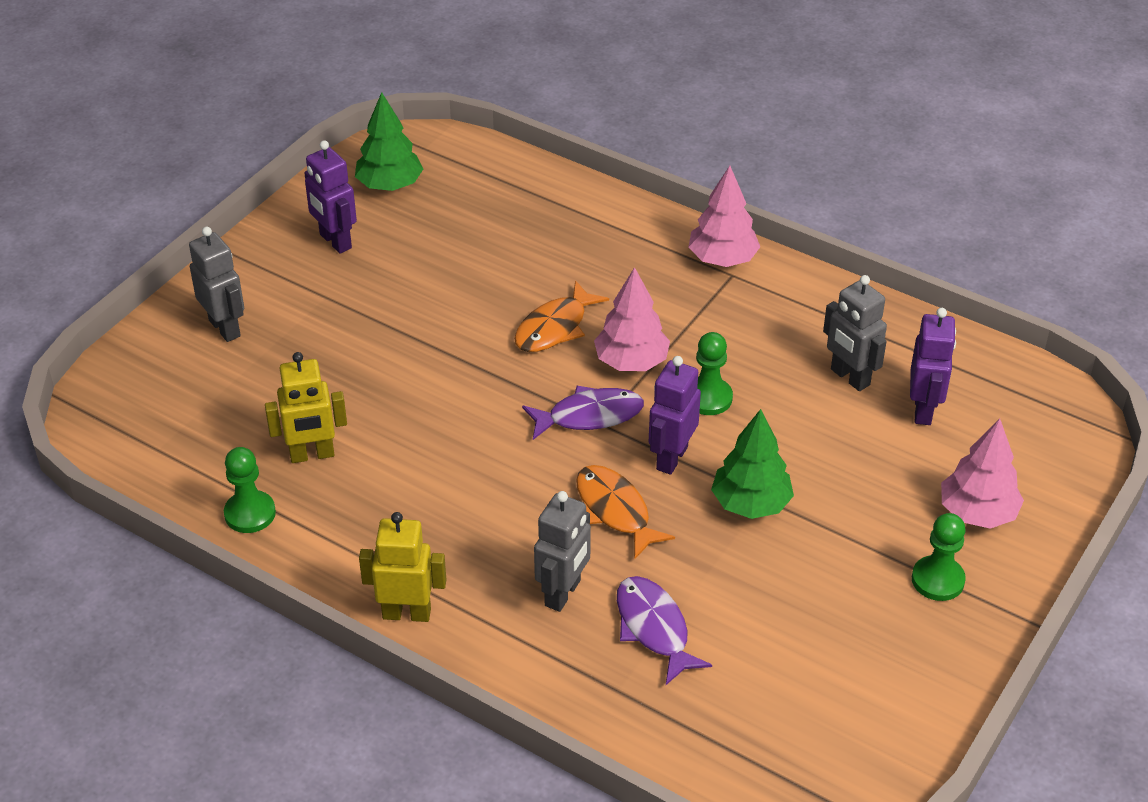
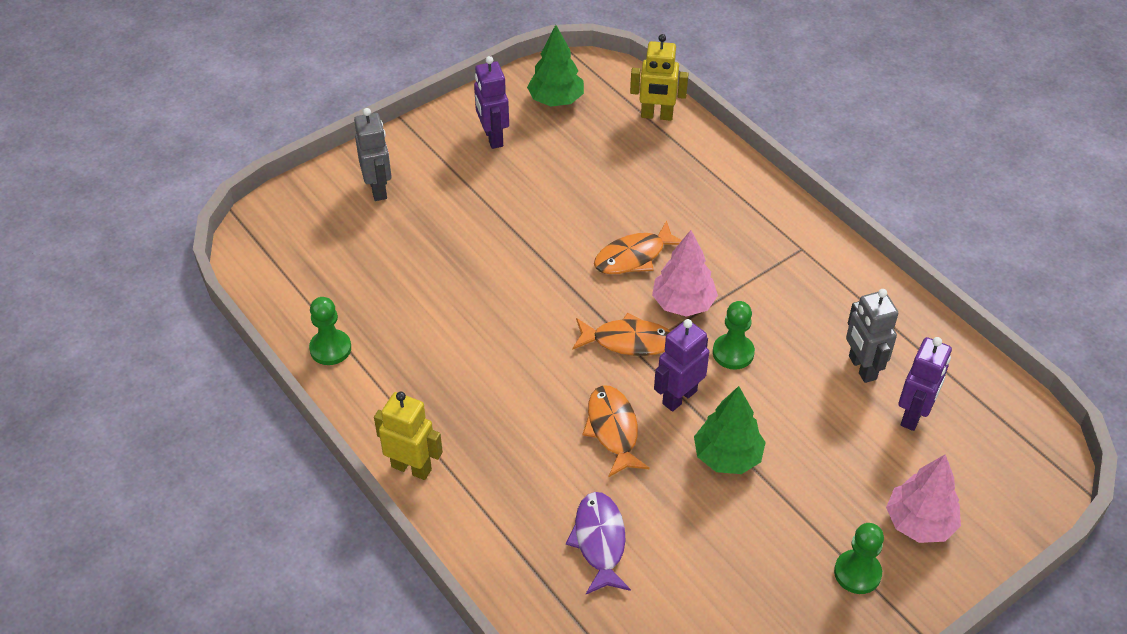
camera: 20 degrees right, 5 degrees up
(312, 455) = (397, 313): yellow robot -> yellow robot (656, 116)
(563, 593) = (540, 488): grey robot -> none
(589, 416) = (628, 341): purple fish -> orange fish
(722, 259) = (799, 233): pink tree -> none

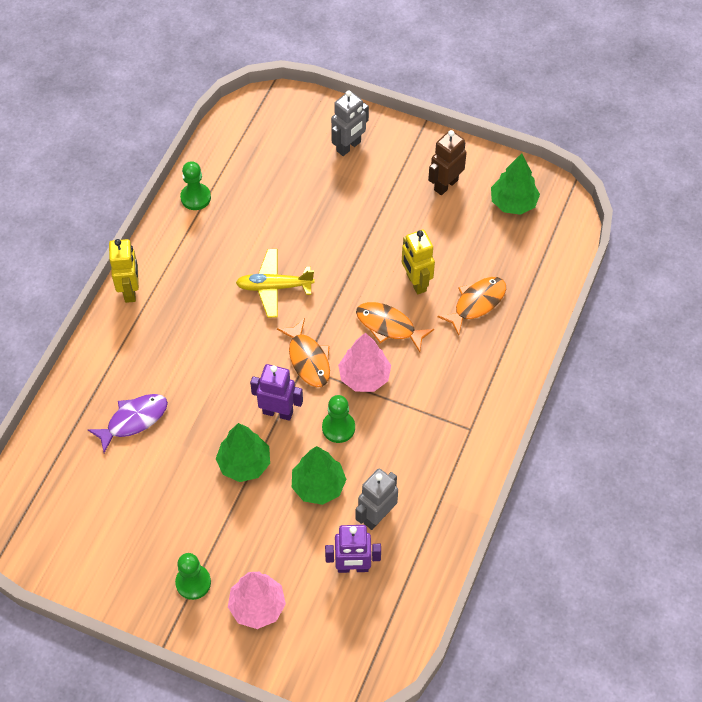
camera: 60 degrees right, 10 degrees up
(492, 137) = (445, 185): purple robot -> brown robot
(511, 330) = (274, 287): none -> yellow plane
(613, 429) = (226, 386): orange fish -> orange fish (476, 303)
(656, 116) = (544, 273): yellow robot -> yellow robot (416, 282)
(795, 401) = (318, 485): none -> green tree

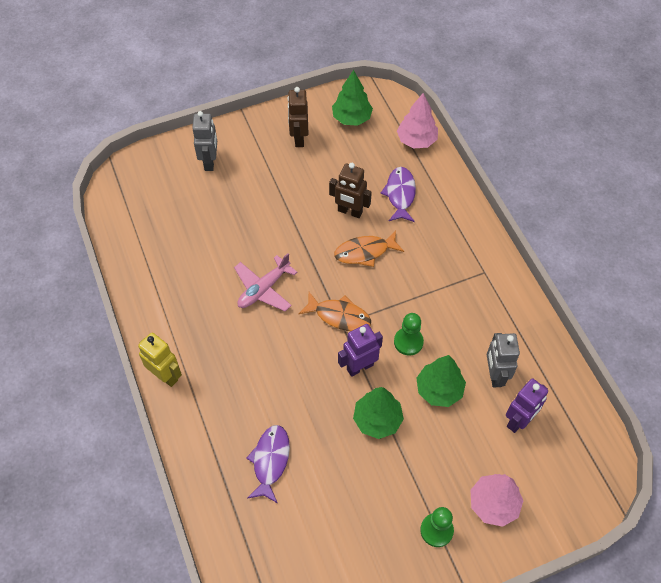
camera: 45 degrees left, 0 degrees up
(195, 197) = (141, 275): green pawn -> none
(274, 287) = (264, 289): yellow plane -> pink plane
(364, 377) = (386, 296): pink tree -> pink tree (416, 140)
(416, 282) = (350, 211): yellow robot -> brown robot
(476, 303) = (400, 194): orange fish -> purple fish

